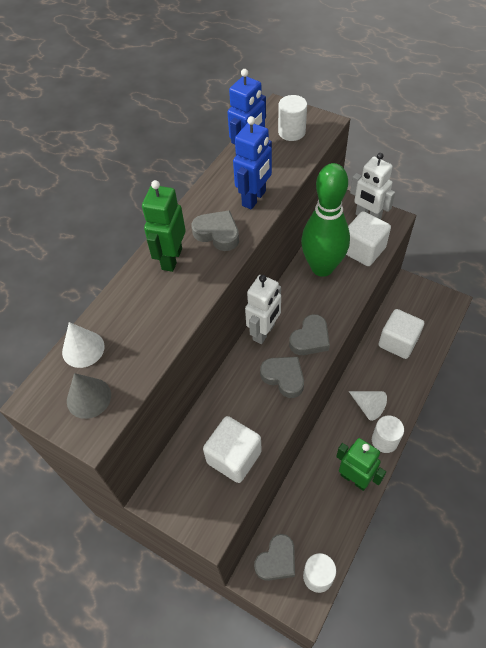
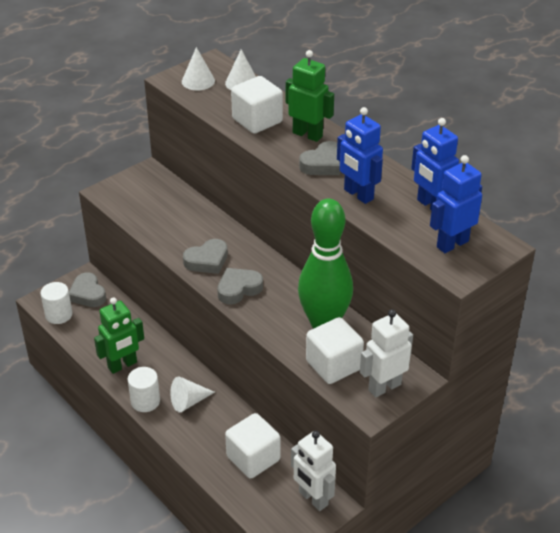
camera: 105 degrees right, 15 degrees down
(89, 398) = (198, 81): grey cone -> white cone
(234, 457) = (152, 215): white cube -> white cube (257, 120)
(264, 332) = (263, 260): white robot -> white robot (313, 499)
(291, 132) = (452, 244): white cylinder -> blue robot
(310, 339) = (238, 289): grey heart -> grey heart turned 90 degrees clockwise

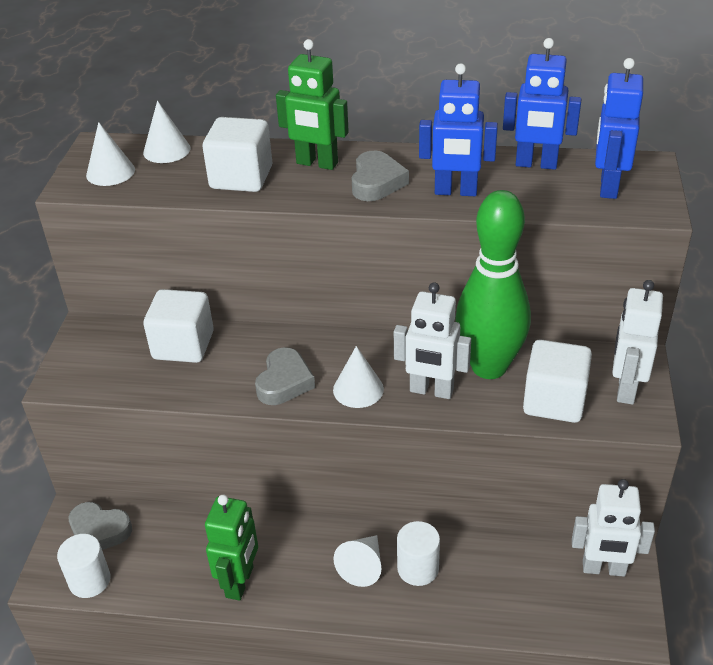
camera: 40 degrees left, 0 degrees up
(145, 401) = (315, 602): white cylinder -> white cylinder (418, 568)
(238, 289) = (358, 389): grey heart -> white cone
(253, 458) = (500, 574): white cube -> white cube (183, 345)
(275, 315) = (431, 391): none -> white robot
(307, 134) = (317, 163): green robot -> green robot turned 150 degrees counterclockwise

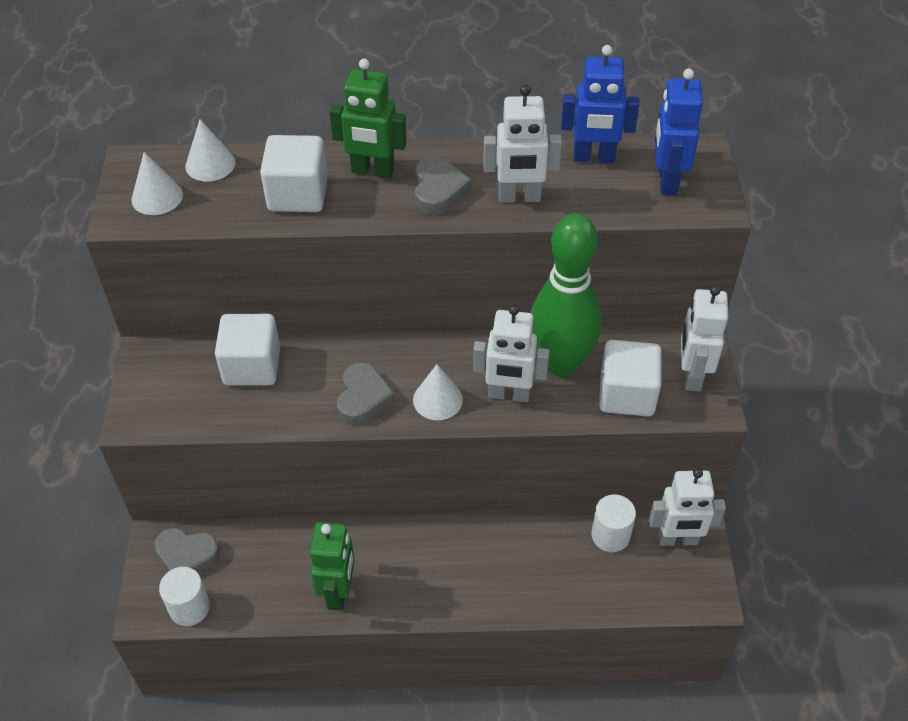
camera: 10 degrees left, 10 degrees up
(363, 566) = (453, 563): white cone -> none
(418, 568) = (506, 559): white cylinder -> white cylinder (610, 535)
(455, 192) = (519, 197): blue robot -> white robot

